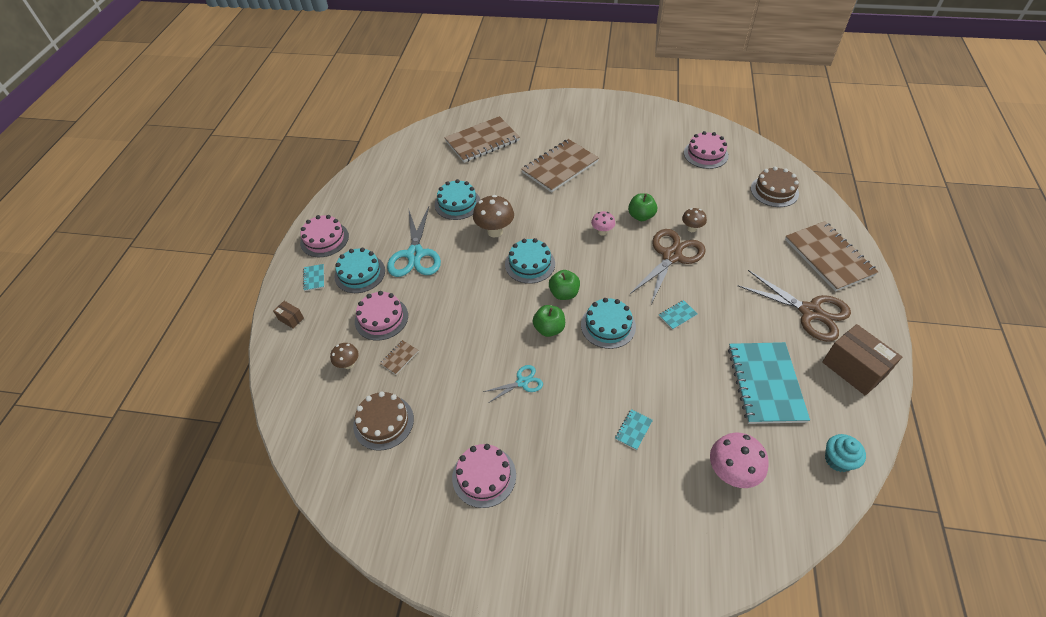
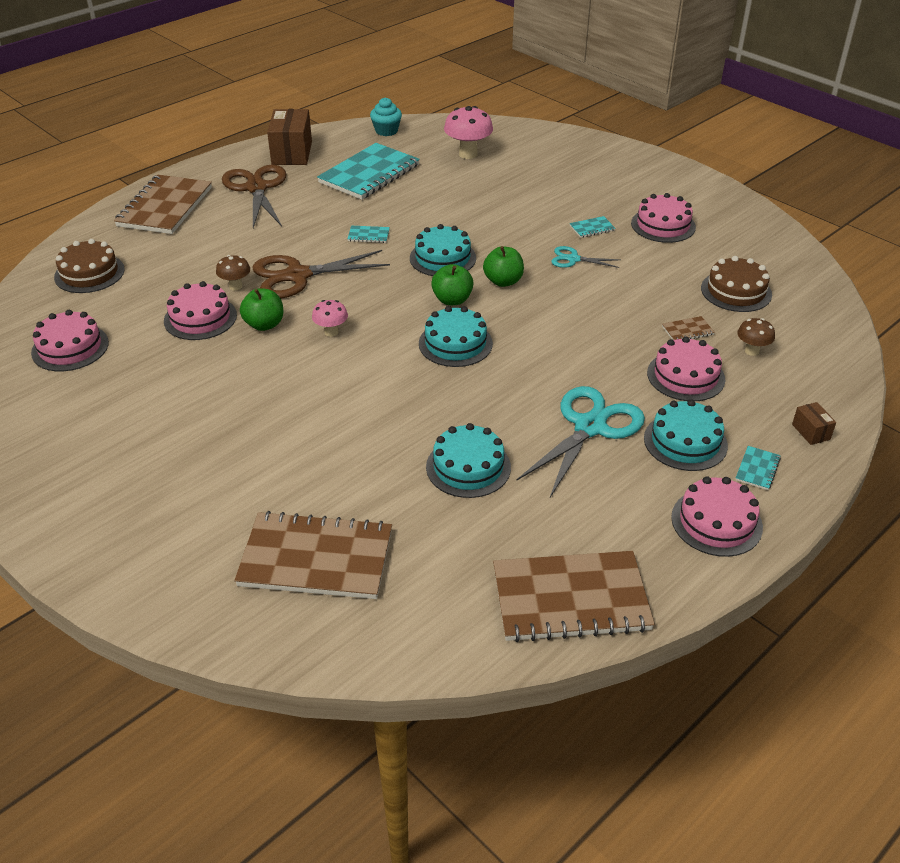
camera: 145 degrees left, 10 degrees down
(495, 231) = (456, 400): brown mushroom -> none
(560, 167) = (264, 438): brown notebook -> brown notebook (570, 599)
(633, 430) = (510, 197): turquoise notebook -> turquoise notebook (592, 228)
(677, 201) = (200, 318): none -> pink cake

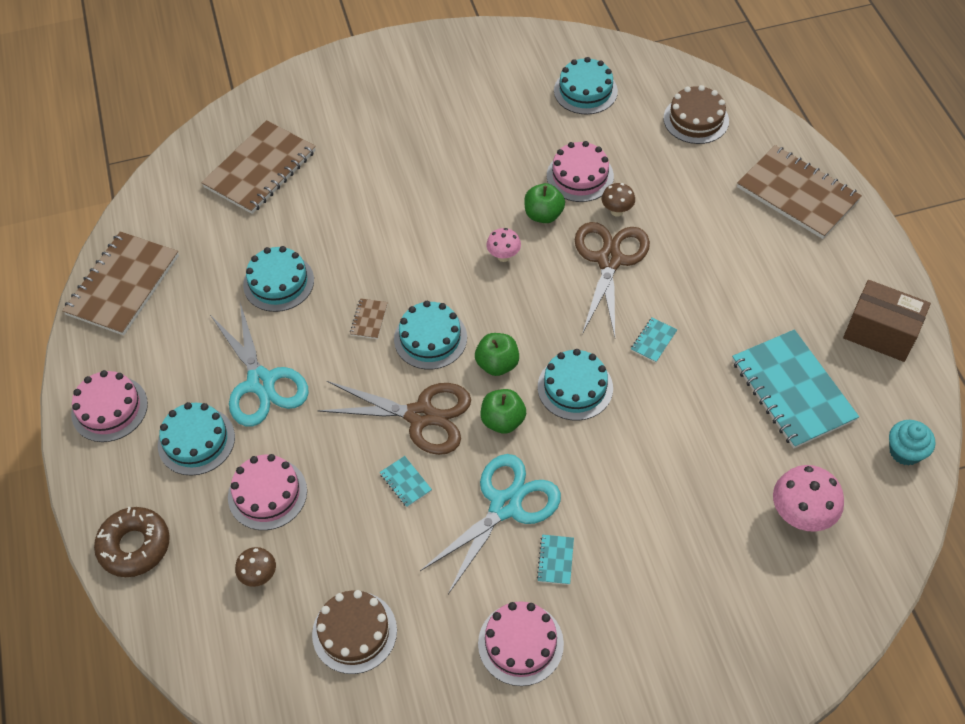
camera: 120 degrees right, 15 degrees up
(70, 347) = (585, 91): pink cake -> turquoise cake
(256, 188) = (805, 277): brown scissors -> brown scissors (420, 415)
(573, 259) = (505, 506): turquoise scissors -> turquoise scissors, size x1.94
(687, 330) = (325, 539): brown notebook -> brown notebook (369, 319)
(757, 469) = (131, 473): turquoise notebook -> turquoise notebook (405, 482)
(811, 432) = (135, 546): brown box -> brown donut

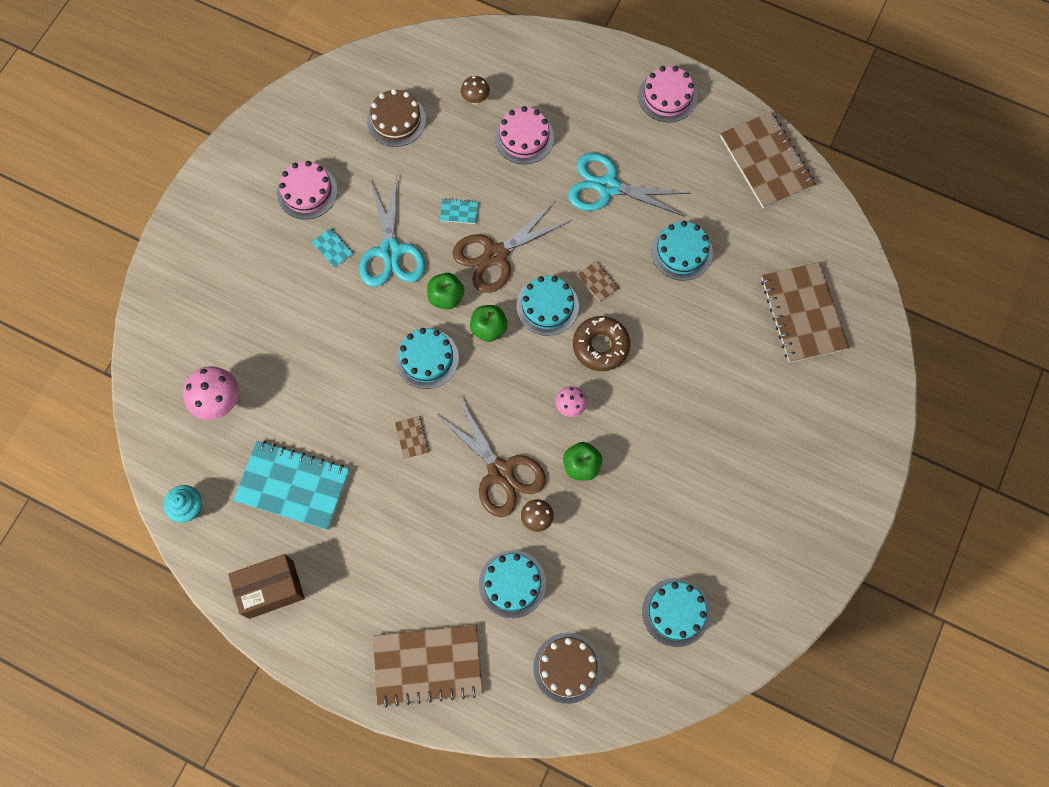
camera: 130 degrees right, 15 degrees up
(135, 546) = (556, 53): brown donut -> brown donut (600, 346)
(196, 441) = (598, 126): turquoise cake -> turquoise cake (512, 583)
(580, 176) = (593, 524): pink cake -> none
(653, 341) = (412, 438): turquoise notebook -> brown notebook

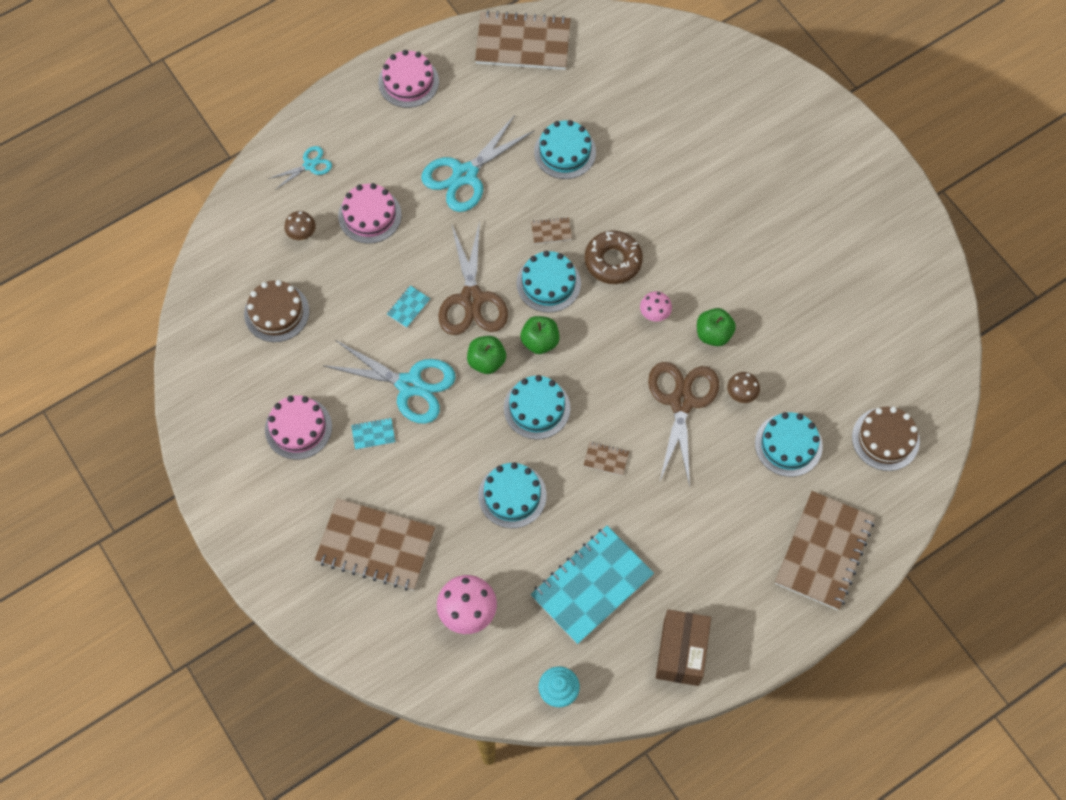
camera: 60 degrees left, 5 degrees down
(500, 472) = (681, 402): brown scissors -> brown scissors turned 75 degrees counterclockwise
(541, 69) = (309, 165): none -> turquoise scissors
(676, 612) = (882, 330): turquoise cake -> turquoise cake (512, 495)
(803, 314) = (679, 94): brown notebook -> brown notebook (375, 546)

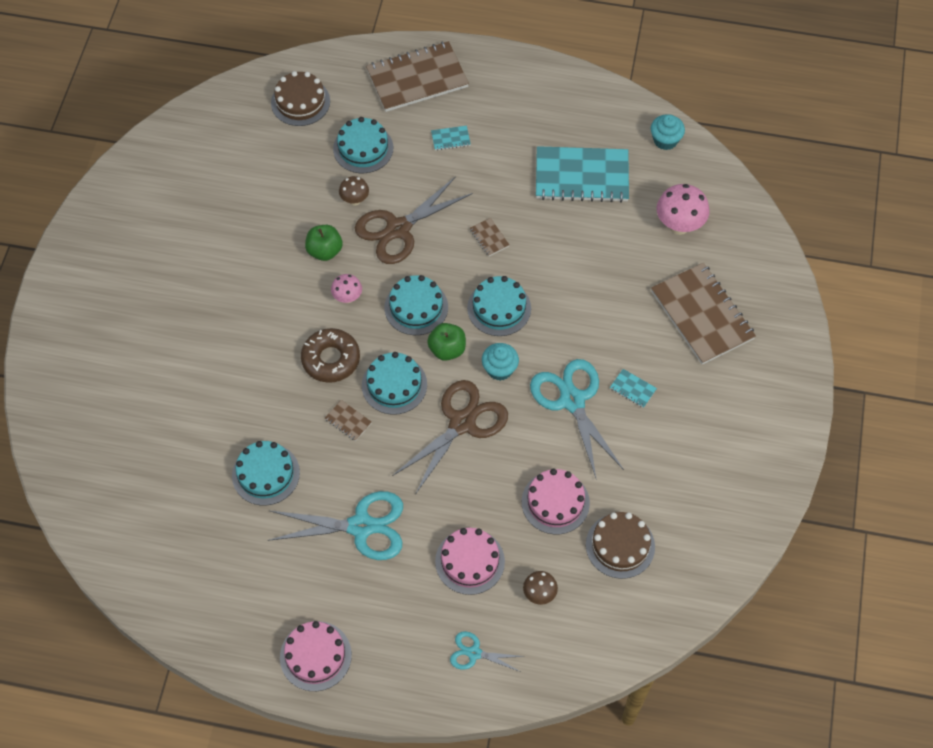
camera: 135 degrees left, 5 degrees down
(298, 428) = (684, 441): pink cake -> pink cake (555, 502)
(408, 307) = (515, 459): turquoise notebook -> turquoise notebook (450, 139)
(486, 361) = (499, 369): green apple -> turquoise cupcake
(512, 495) = (576, 268): turquoise cake -> turquoise cake (416, 307)
(523, 43) = (186, 601): brown notebook -> none
(681, 652) = (567, 100): brown box -> none

